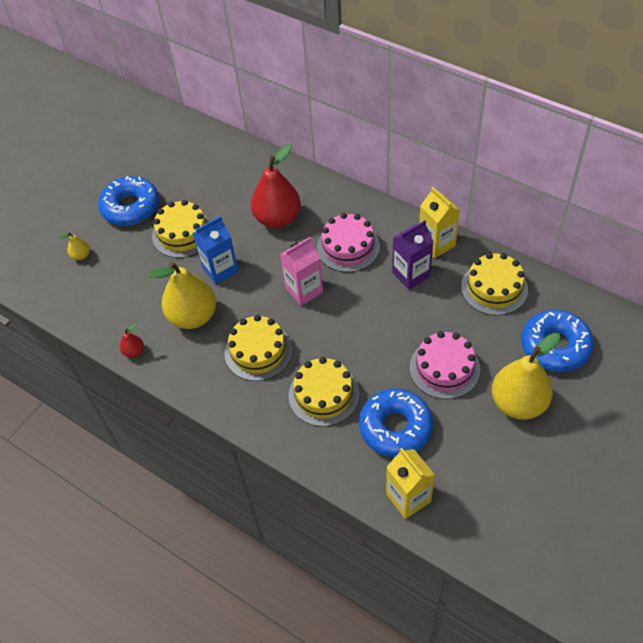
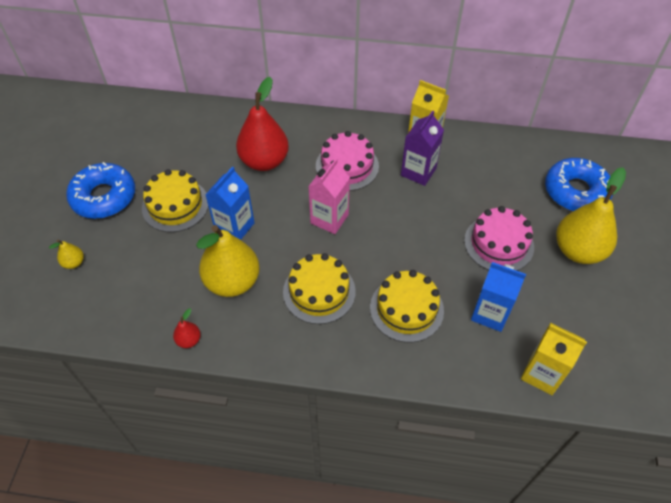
camera: 30 degrees left, 0 degrees up
(395, 427) = (490, 313): blue donut -> blue carton
(494, 288) = (496, 160): yellow cake -> none

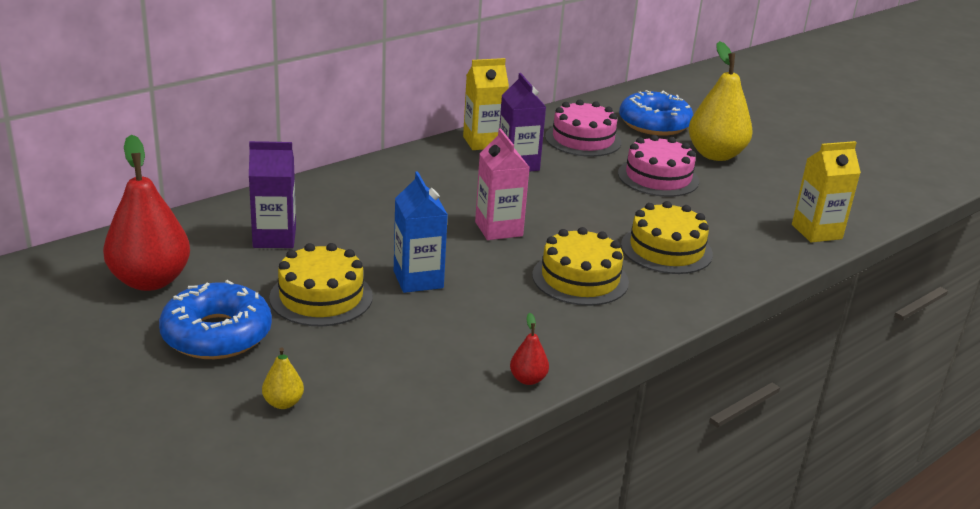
camera: 50 degrees left, 25 degrees down
(209, 146) = (274, 238): none -> purple carton
(232, 282) = (491, 316): yellow pear -> none
(264, 161) = (358, 221): red pear -> red pear (150, 281)
(347, 166) = (448, 188): pink cake -> pink cake (583, 139)
(490, 313) = (726, 219): blue carton -> none

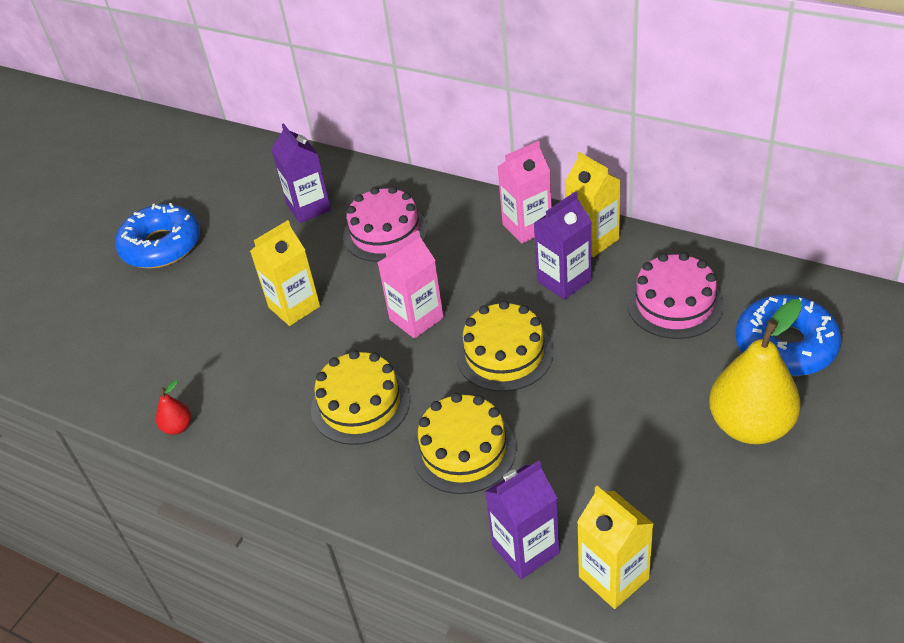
camera: 75 degrees right, 15 degrees up
(150, 281) = (212, 185): red pear -> none
(283, 403) = (94, 313): yellow pear -> none
(321, 297) = (237, 269): yellow cake -> yellow cake (504, 354)
(418, 279) = (294, 307): blue carton -> yellow carton
(437, 158) = (527, 227): none -> pink carton
(658, 177) = (634, 393): pink cake -> pink cake (385, 232)
(777, 253) = (525, 550): none -> purple carton

